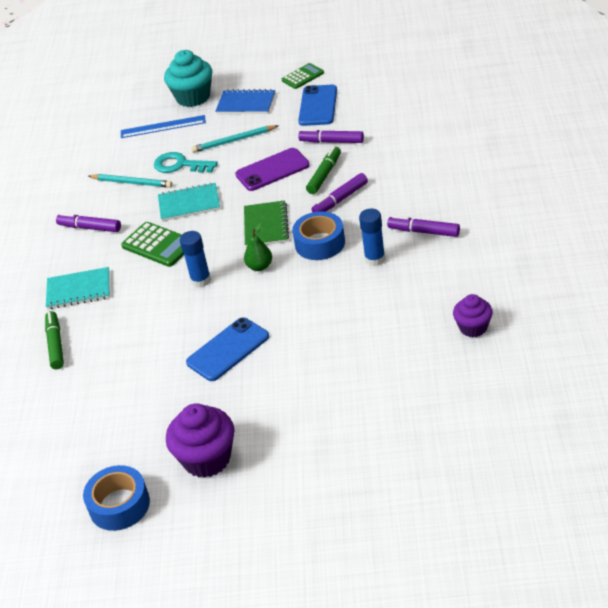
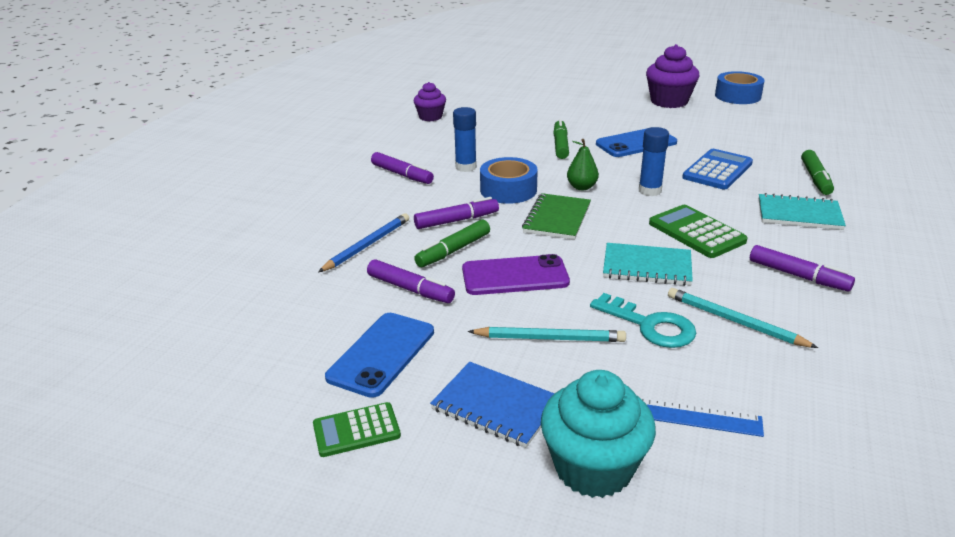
camera: 165 degrees left, 10 degrees down
(143, 329) = (717, 170): none -> blue calculator
(303, 321) = (560, 145): none -> green marker
(387, 160) = (367, 245): none -> blue pencil

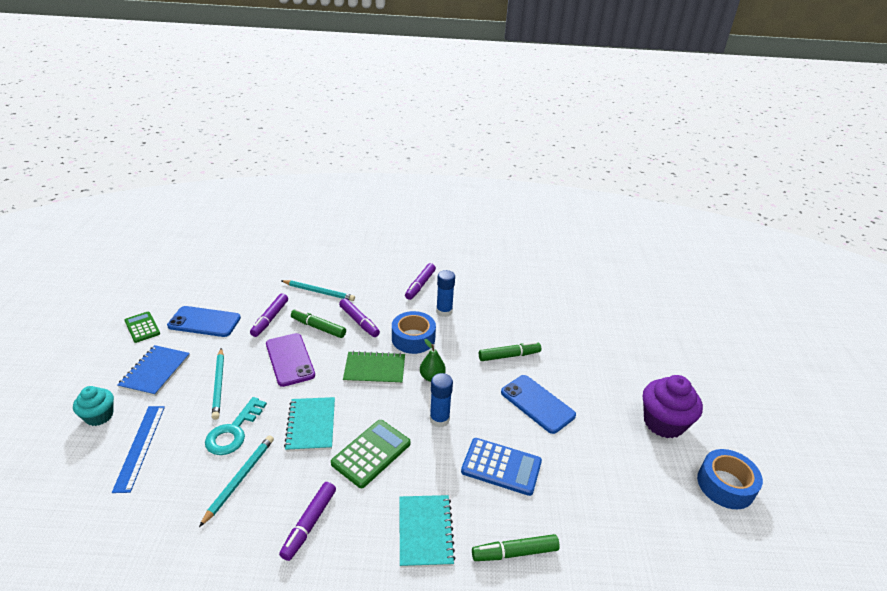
camera: 70 degrees right, 5 degrees up
(367, 245) = (318, 292): blue pencil -> turquoise pencil
(430, 117) = (528, 278): purple cupcake -> none
(593, 468) = (99, 416): turquoise cupcake -> turquoise cupcake, size x0.61

